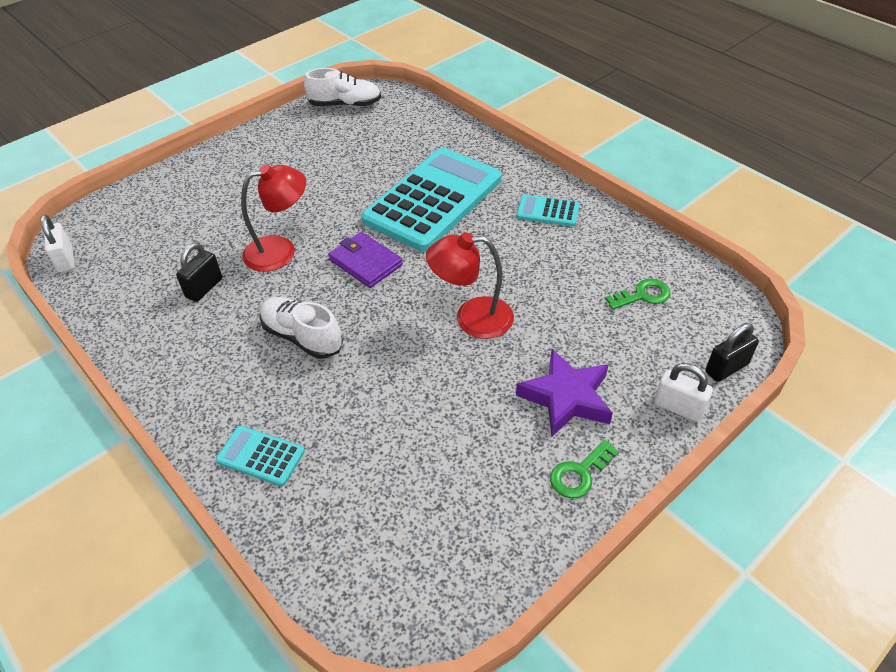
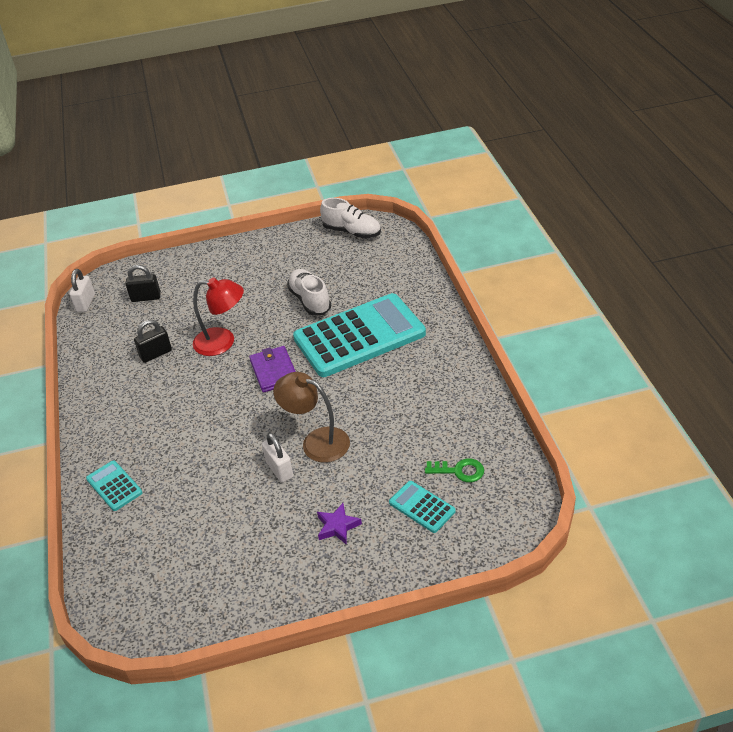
camera: 30 degrees right, 5 degrees down
(302, 337) = (193, 413): white shoe -> white shoe (310, 300)
(472, 318) = (316, 441): red lamp -> brown lamp
(548, 211) = (440, 375): turquoise calculator -> turquoise calculator (422, 507)
(566, 397) = (337, 526): purple star -> purple star, size x0.58
(579, 473) = (304, 583): green key -> none
(678, 408) = (413, 567): white padlock -> white padlock (279, 469)
(726, 368) = (476, 553): black padlock -> black padlock (146, 297)

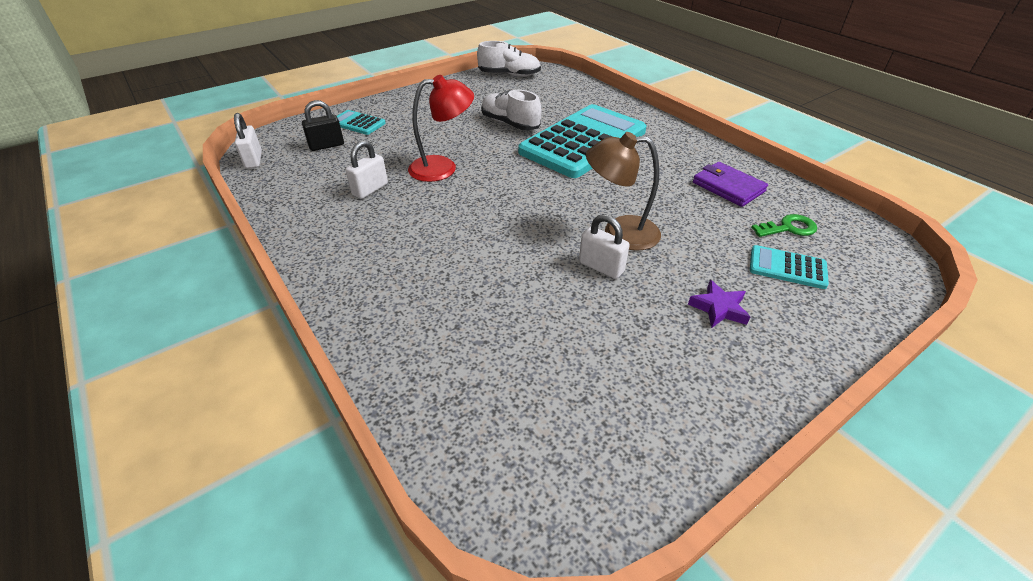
camera: 25 degrees left, 0 degrees up
(114, 486) = (401, 331): turquoise calculator -> turquoise calculator (357, 123)
(156, 354) = (370, 189): black padlock -> white padlock
(274, 371) = (519, 182): purple wallet -> purple wallet (728, 187)

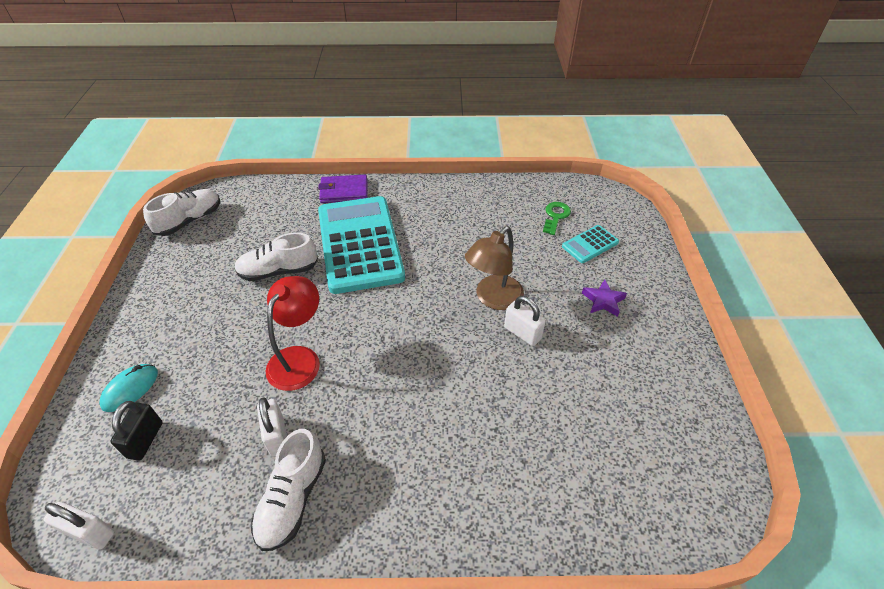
camera: 55 degrees left, 5 degrees up
(326, 219) = (293, 498): none -> white shoe
(357, 123) = (130, 389): turquoise calculator -> turquoise mouse
(601, 267) = (522, 333): white padlock -> white padlock turned 60 degrees clockwise
(728, 187) = (492, 211): purple wallet -> purple wallet (344, 191)

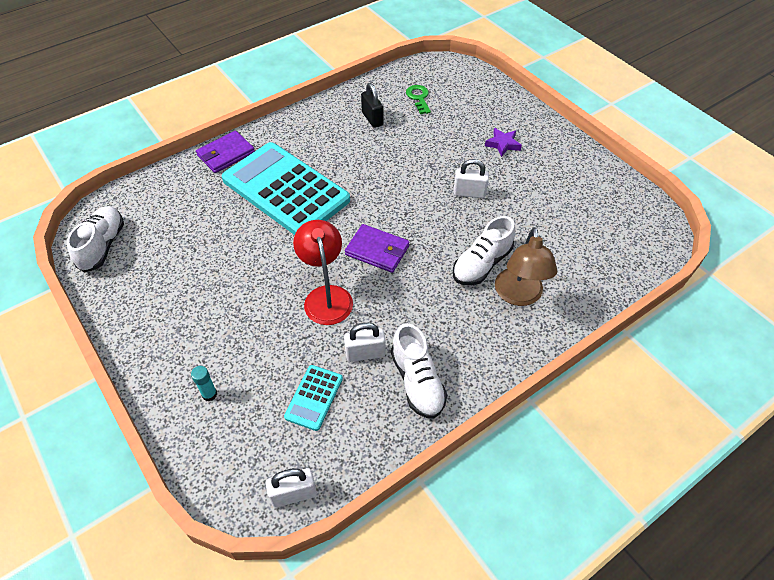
camera: 35 degrees left, 5 degrees up
(130, 389) = (209, 394): turquoise mouse -> turquoise glue stick
(145, 440) = (265, 417): black padlock -> black padlock (372, 119)
(277, 436) = (365, 353): white padlock -> white padlock turned 45 degrees counterclockwise
(278, 271) = (238, 244): white shoe -> white shoe (482, 264)
(382, 341) = (377, 250): none -> purple wallet
(493, 299) = (428, 180): brown lamp -> brown lamp (519, 296)
(590, 244) = (461, 108): turquoise calculator -> turquoise calculator (314, 397)

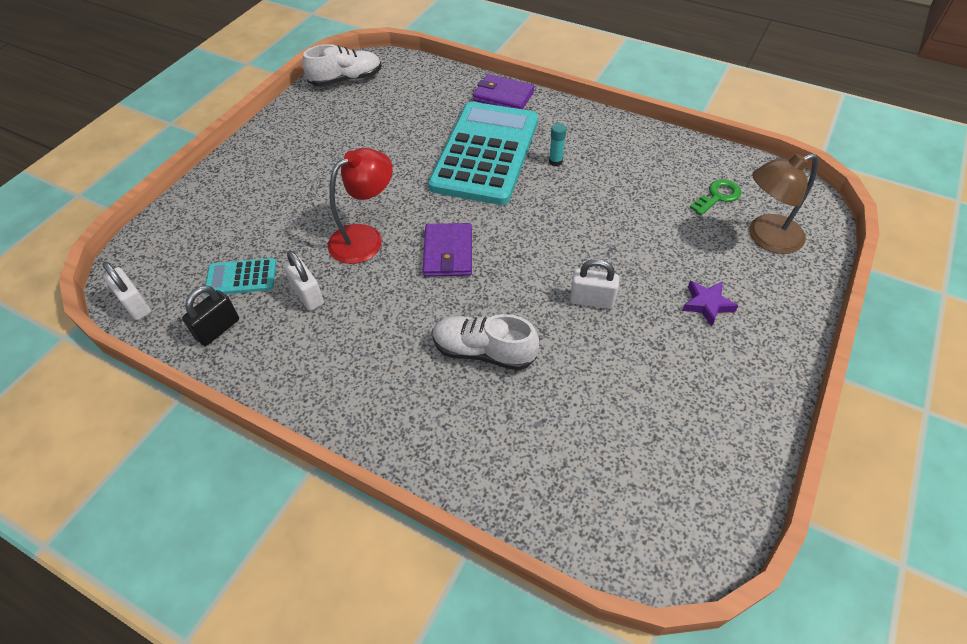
camera: 65 degrees right, 0 degrees up
(209, 394) = (220, 208): turquoise glue stick -> turquoise glue stick (555, 161)
(372, 119) = (644, 172): black padlock -> black padlock (218, 329)
(417, 381) = (290, 350): white shoe -> none
(469, 193) = (591, 300): white padlock -> white padlock turned 60 degrees counterclockwise
(519, 296) = (455, 405): brown lamp -> brown lamp (766, 238)

